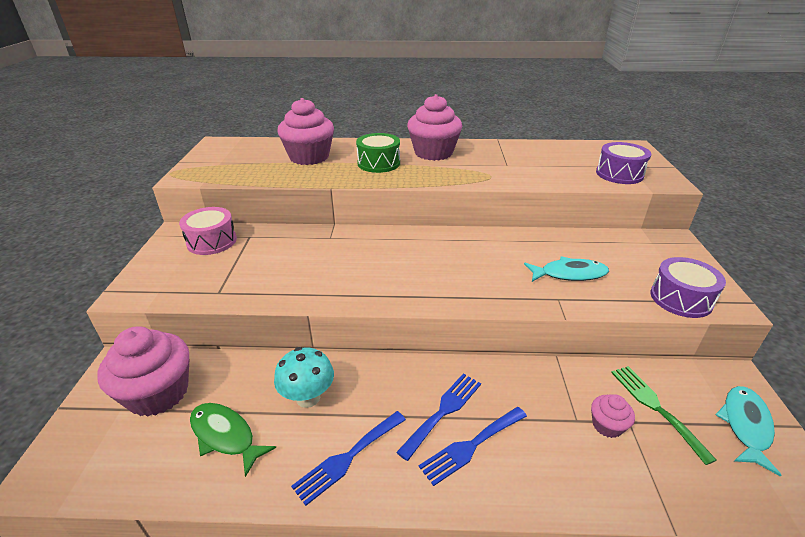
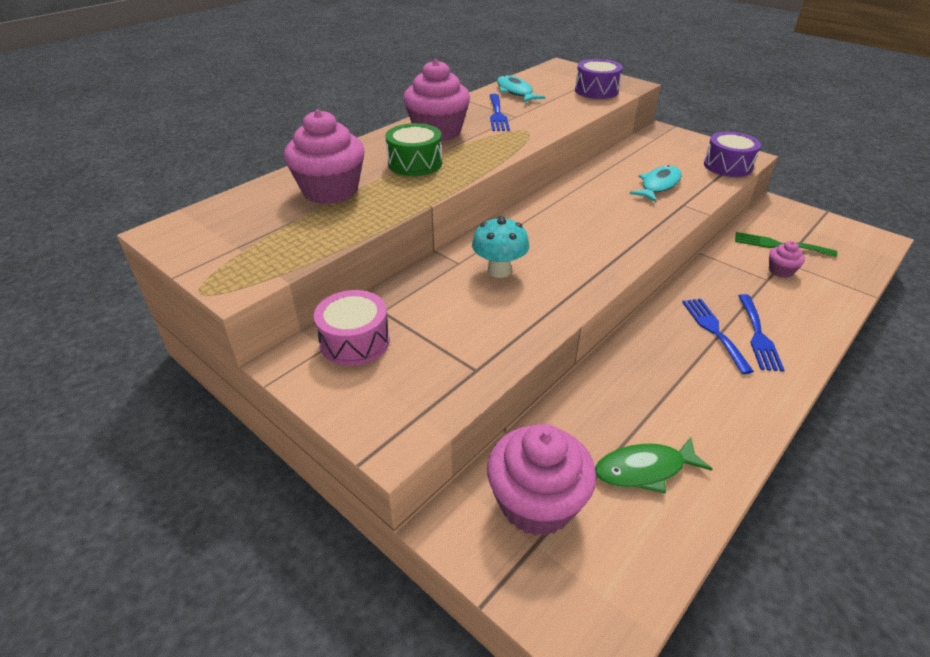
camera: 50 degrees left, 5 degrees up
(308, 397) = (637, 396): turquoise mushroom -> turquoise mushroom (499, 270)
(348, 458) = (727, 402): blue fork -> blue fork (497, 115)
(745, 425) = (815, 226): turquoise fish -> turquoise fish (515, 92)

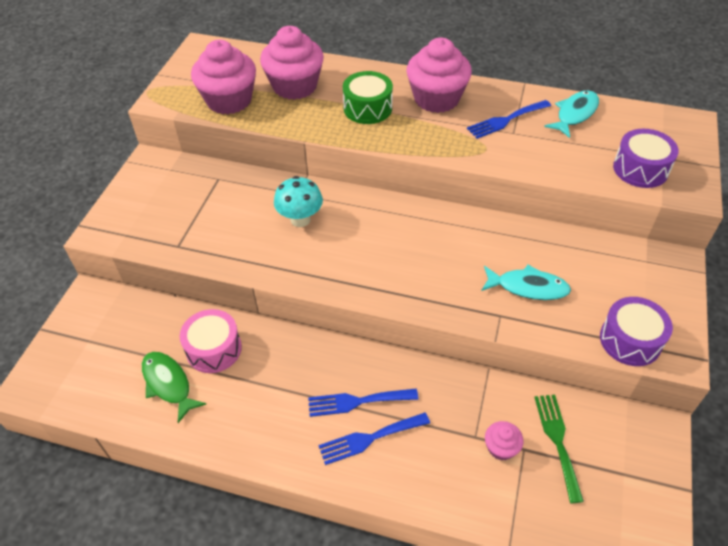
camera: 65 degrees right, 10 degrees up
(355, 341) = (181, 179): pink drum -> pink drum (214, 349)
(536, 503) = (119, 332): pink cupcake -> pink cupcake (229, 100)
(714, 331) = (357, 402): blue fork -> blue fork turned 150 degrees counterclockwise

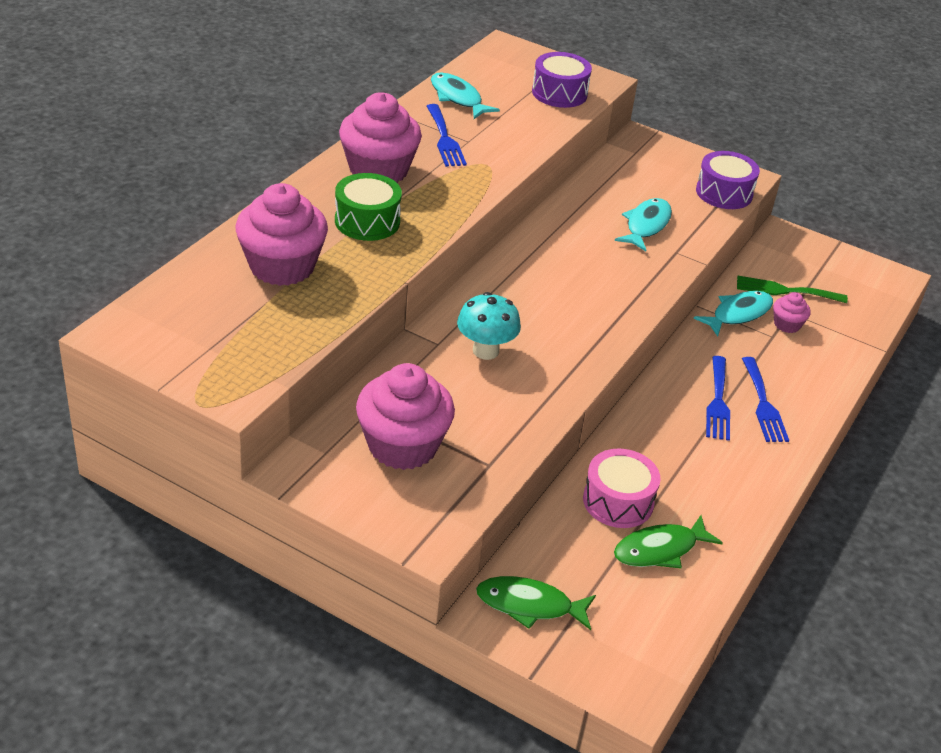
camera: 80 degrees left, 10 degrees down
(102, 316) = (529, 605): none -> green fish
(229, 100) = (278, 328): pink cupcake -> pink cupcake (403, 445)
(494, 403) = (738, 314): none -> turquoise fish

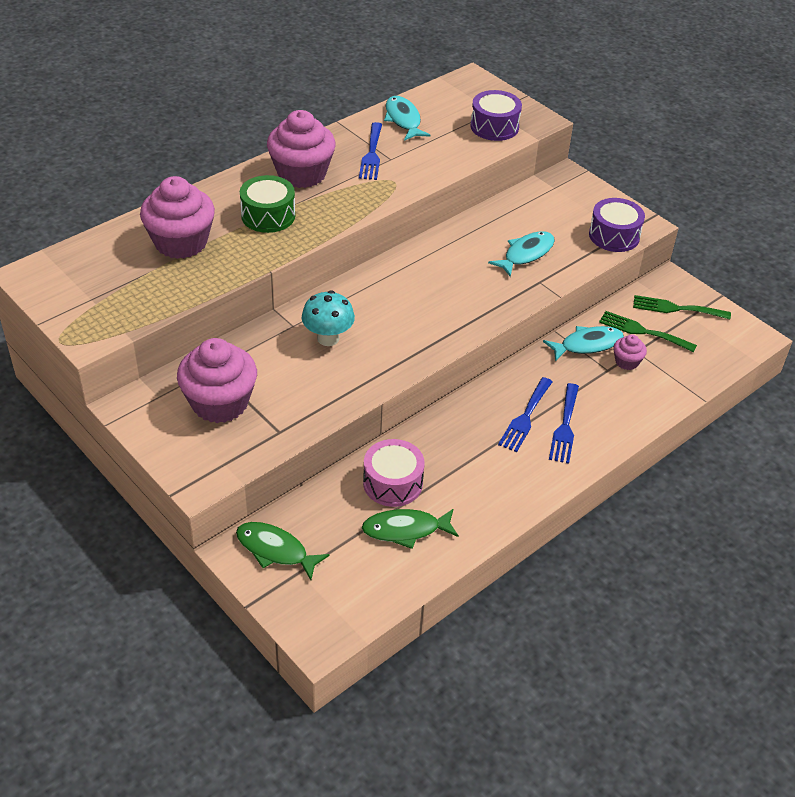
camera: 20 degrees right, 5 degrees up
(804, 262) = (676, 308): none -> green fork

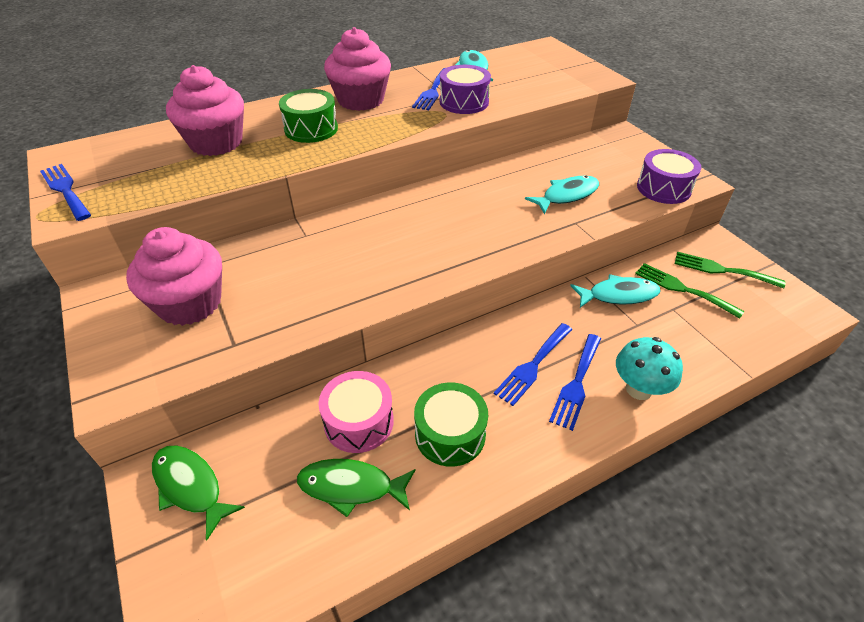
camera: 15 degrees right, 0 degrees up
(66, 312) = (65, 190): none -> blue fork
(328, 338) = (334, 252): turquoise mushroom -> turquoise mushroom (639, 389)
(471, 481) = (450, 434): none -> green drum
(494, 127) = (557, 80): purple drum -> purple drum (464, 102)
(626, 362) = (660, 319): pink cupcake -> none

